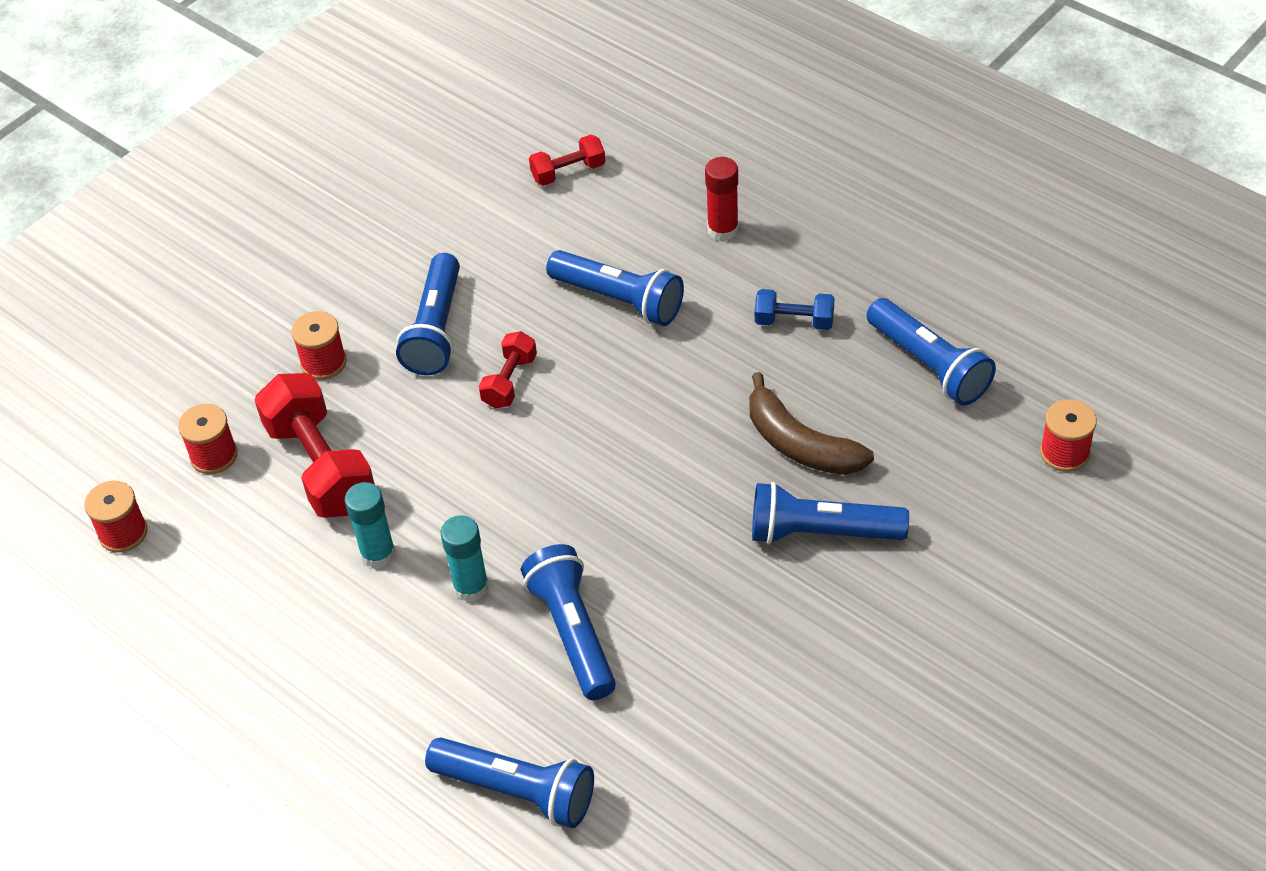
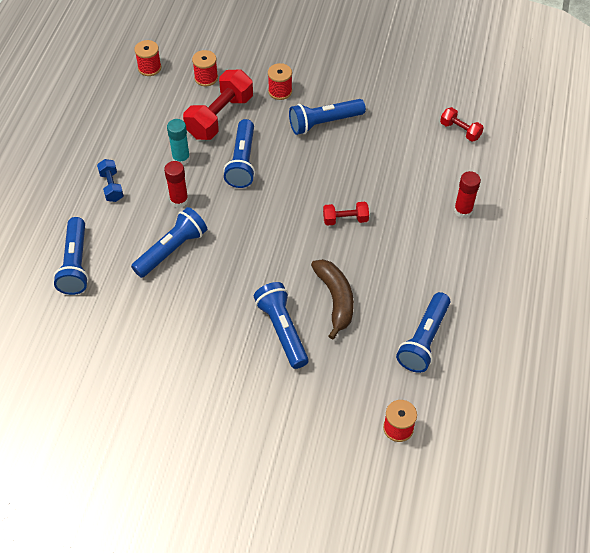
camera: 60 degrees right, 5 degrees up
(471, 587) = (179, 200): turquoise glue stick -> red glue stick
(509, 381) = (308, 164): red dumbbell -> red dumbbell (345, 219)
(619, 300) = (386, 186): blue flashlight -> blue flashlight (242, 162)
(794, 321) = (418, 266): blue dumbbell -> blue dumbbell (111, 186)
(800, 444) = (335, 299): brown banana -> brown banana turned 150 degrees clockwise

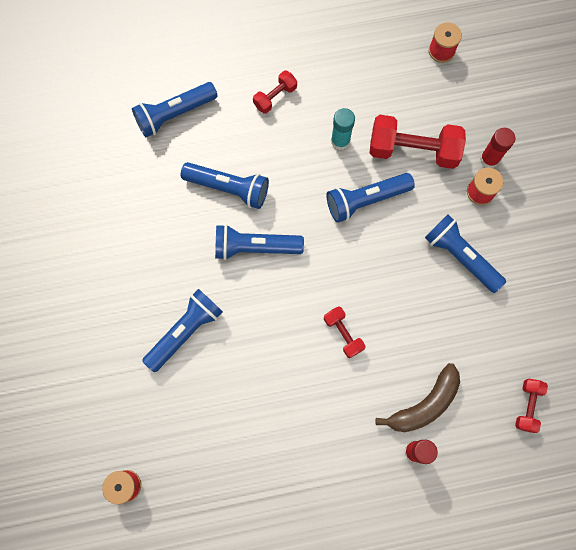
camera: 65 degrees right, 20 degrees up
(111, 186) = (275, 97): blue dumbbell -> red dumbbell
(179, 200) = (289, 165): red glue stick -> red glue stick (489, 159)
(206, 78) = (458, 111): red spool -> none
(335, 299) = (242, 366): brown banana -> brown banana (424, 404)
(424, 340) = (233, 472): blue flashlight -> blue flashlight (255, 247)

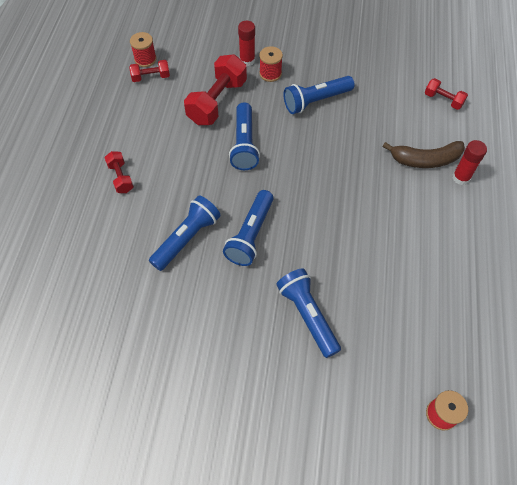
camera: 70 degrees left, 15 degrees down
(174, 114) = (92, 261): blue flashlight -> none
(340, 141) = (185, 145): turquoise glue stick -> none
(343, 334) = (351, 194): red dumbbell -> red dumbbell (151, 77)
(424, 404) = (425, 160): brown banana -> brown banana turned 105 degrees clockwise

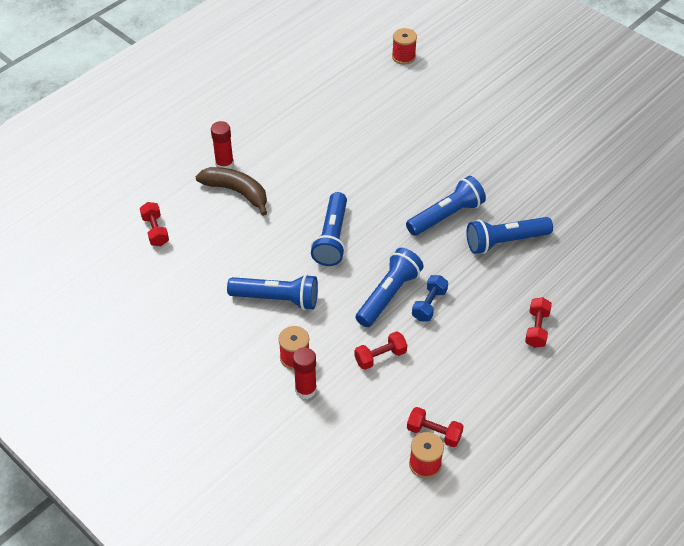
camera: 145 degrees left, 10 degrees down
(210, 153) = (429, 304): none -> blue dumbbell
(217, 102) = (380, 357): red dumbbell -> red dumbbell, size x0.52
(307, 315) = (445, 143): blue flashlight -> blue flashlight (332, 238)

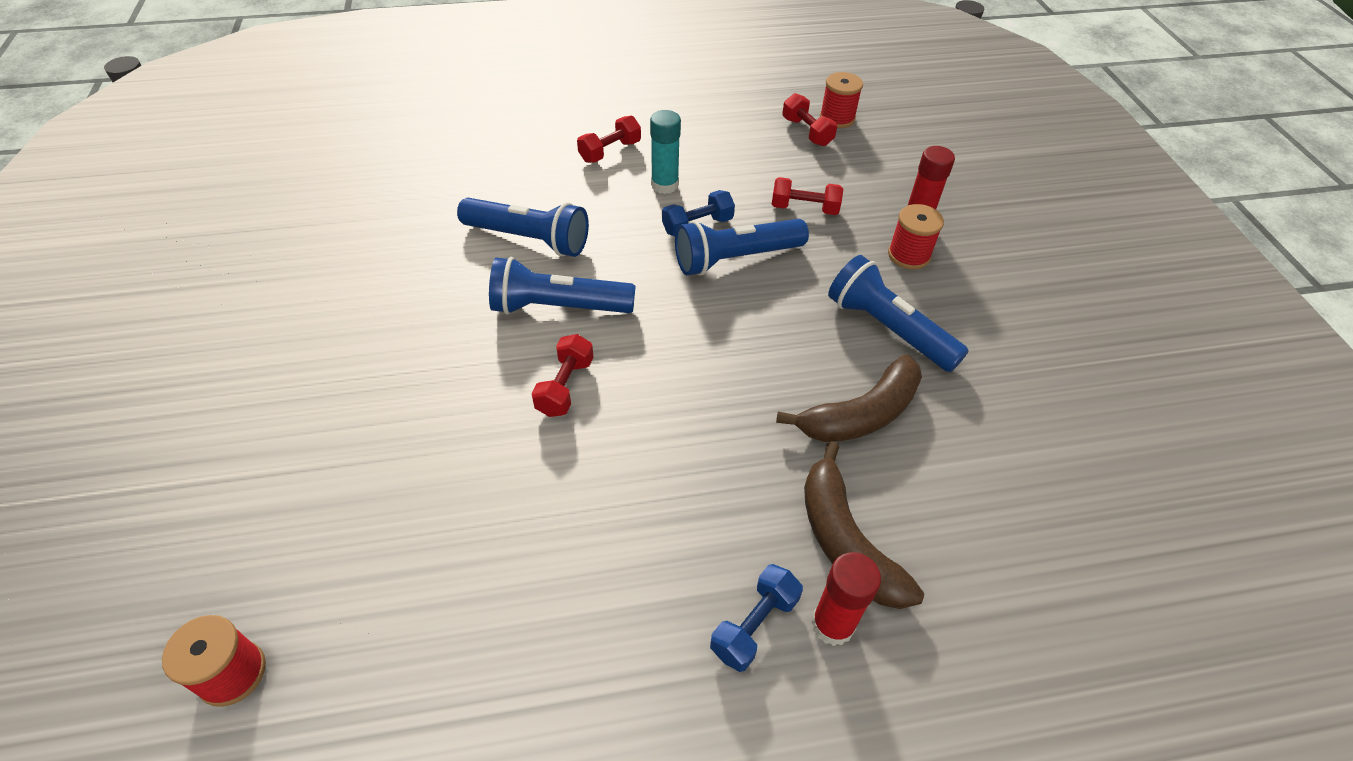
camera: 145 degrees left, 0 degrees up
(155, 231) = (1041, 550): red dumbbell -> red dumbbell (565, 387)
(252, 149) = (754, 625): none -> blue dumbbell
(262, 245) = (860, 414): none -> brown banana
(332, 238) = (745, 366): blue flashlight -> none
(477, 323) = (664, 185): none -> turquoise glue stick

